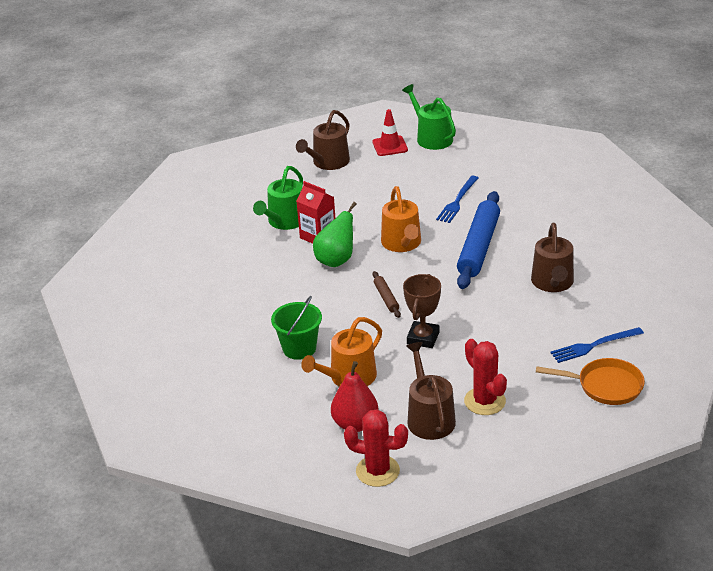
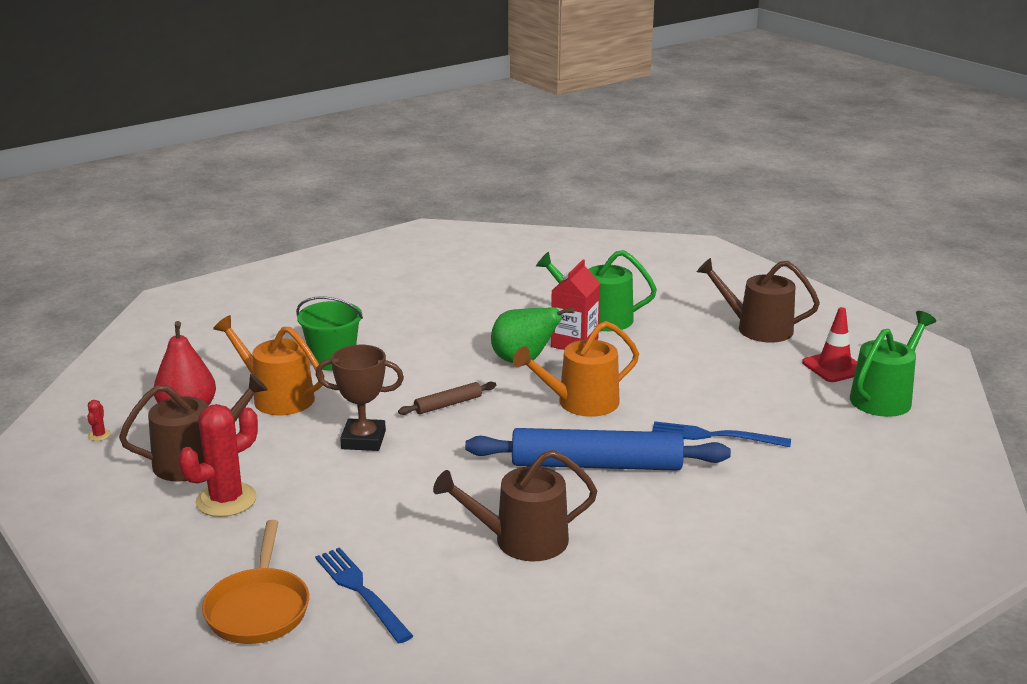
camera: 75 degrees right, 10 degrees down
(377, 471) = (99, 435): red cactus -> red cactus, size x0.41

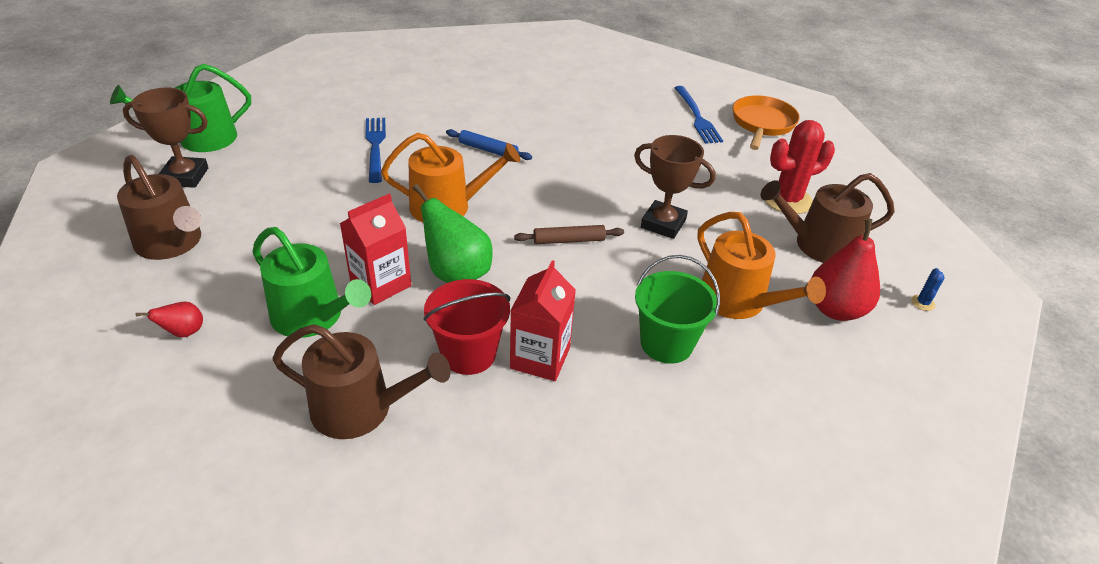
camera: 160 degrees left, 15 degrees up
(99, 435) = (922, 303): red cactus -> blue cactus
(423, 334) = (540, 358): none -> red carton
(474, 325) = (468, 354): none -> red bucket
(522, 540) = (581, 117): brown watering can -> brown watering can (361, 409)
(596, 465) = (488, 150): blue rolling pin -> blue rolling pin, size x0.45
(668, 295) = (184, 332): none -> red pear
(715, 436) = (375, 147): blue fork -> blue fork turned 135 degrees counterclockwise
(834, 367) = (185, 176): red traffic cone -> brown trophy

